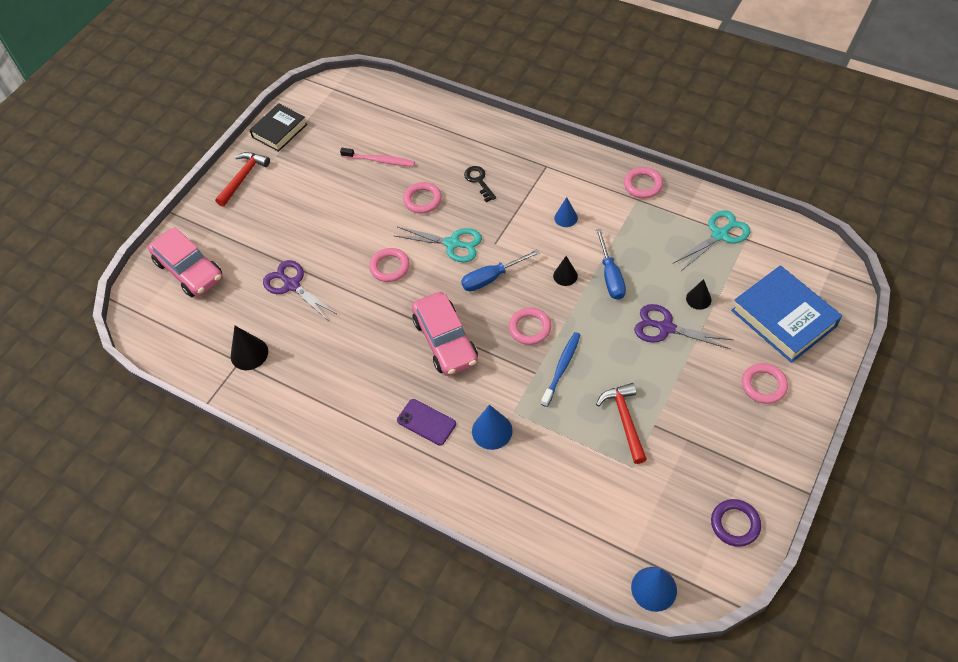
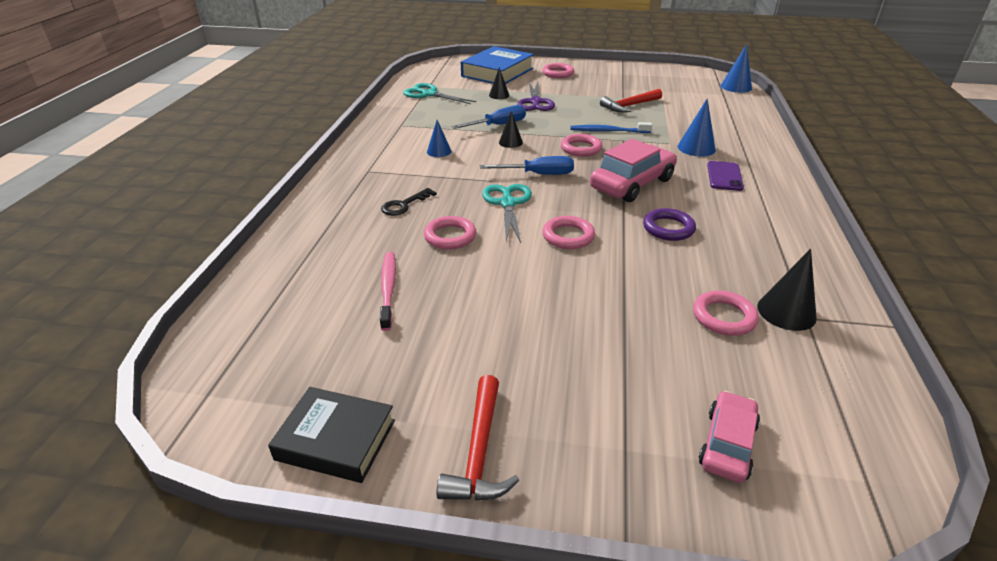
camera: 115 degrees left, 20 degrees down
(189, 270) = (727, 444): pink car -> pink car, size x0.60
(243, 178) = (479, 451): red hammer -> red hammer turned 90 degrees counterclockwise
(292, 285) = (655, 307): purple scissors -> none
(492, 278) = (538, 174): blue screwdriver -> blue screwdriver turned 45 degrees counterclockwise
(643, 185) = (382, 125): pink ring -> pink ring (724, 317)
(735, 524) = (665, 73): purple ring -> purple ring (668, 228)

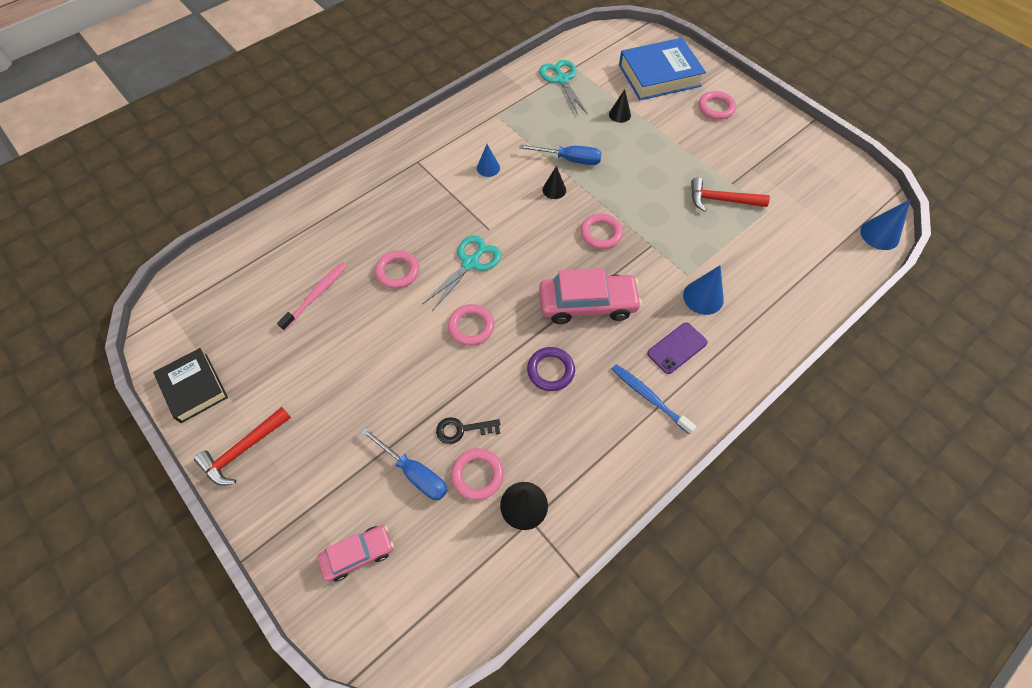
camera: 40 degrees right, 25 degrees up
(404, 205) = (403, 217): black key -> black key (462, 430)
(535, 102) = (640, 143): purple scissors -> none
(538, 174) = (529, 244): blue screwdriver -> blue screwdriver (414, 473)
(608, 131) = (654, 225): blue toothbrush -> blue toothbrush (649, 398)

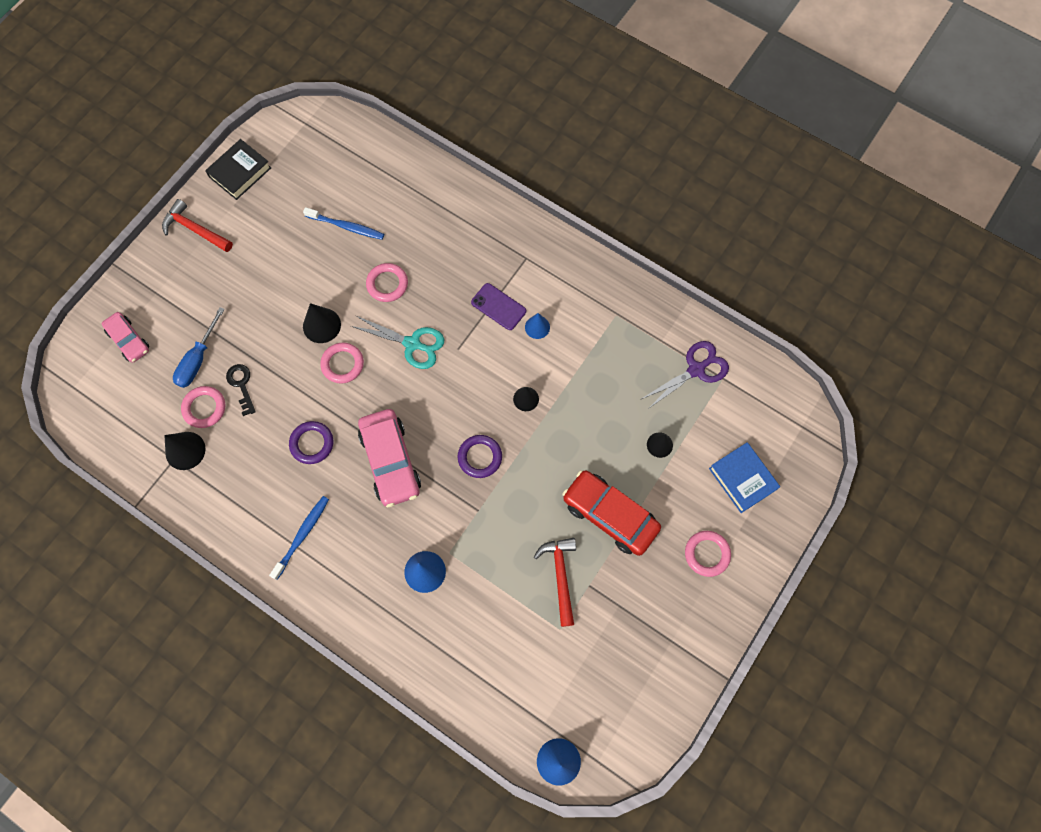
camera: 75 degrees right, 10 degrees up
(316, 295) = (346, 226): pink toothbrush -> blue toothbrush
(420, 338) = (321, 325): none -> black cone
(562, 80) = (696, 369): turquoise scissors -> purple scissors
(570, 159) = (573, 405): blue screwdriver -> none
(601, 233) = (480, 457): pink ring -> purple ring
(659, 75) = (742, 479): blue book -> blue book, size x0.65
(673, 157) = (610, 515): none -> red car
(677, 348) = (360, 553): purple phone -> purple phone (498, 307)

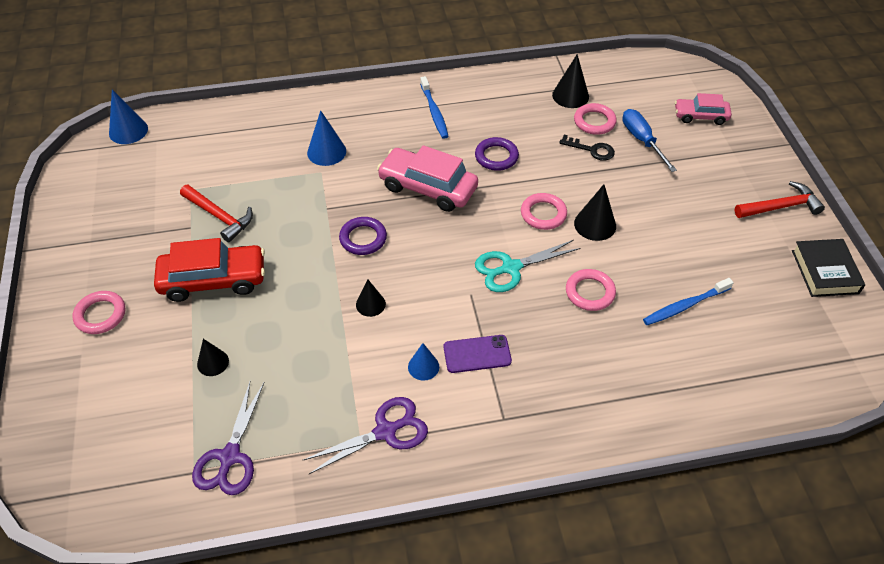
camera: 135 degrees right, 20 degrees down
(597, 308) = (385, 431): none -> purple scissors
(742, 479) = (106, 396): blue book -> none

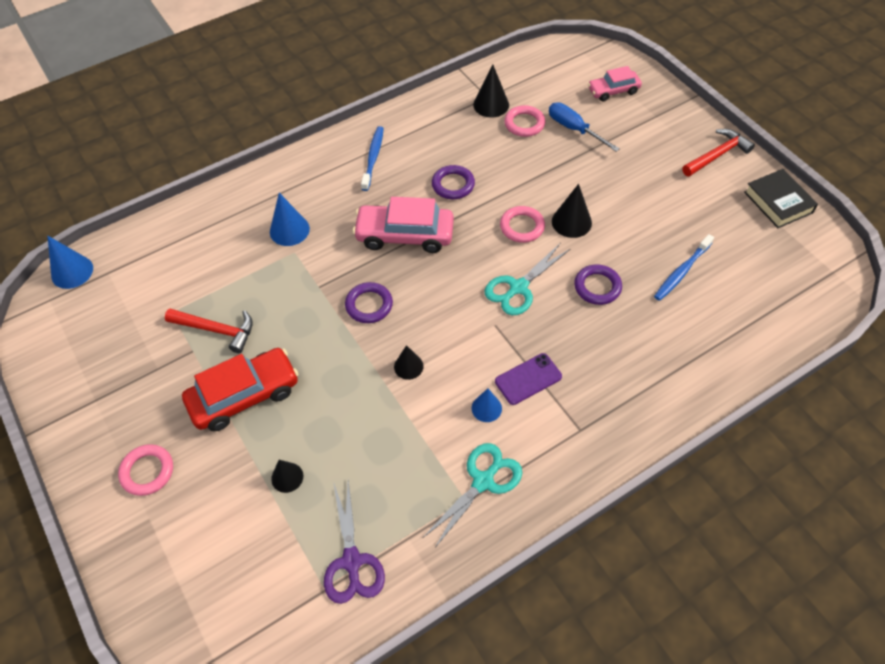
camera: 20 degrees left, 5 degrees up
(385, 431) = (483, 481): purple scissors -> turquoise scissors
(434, 112) = (373, 158): blue toothbrush -> blue toothbrush turned 135 degrees counterclockwise
(590, 292) = (597, 287): pink ring -> purple ring
(591, 150) = (535, 151): black key -> none

